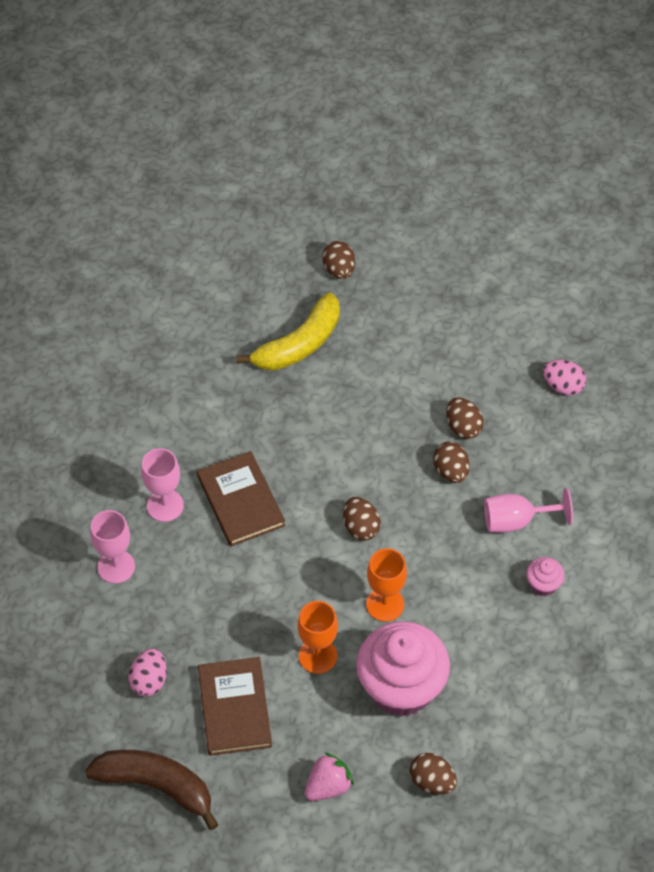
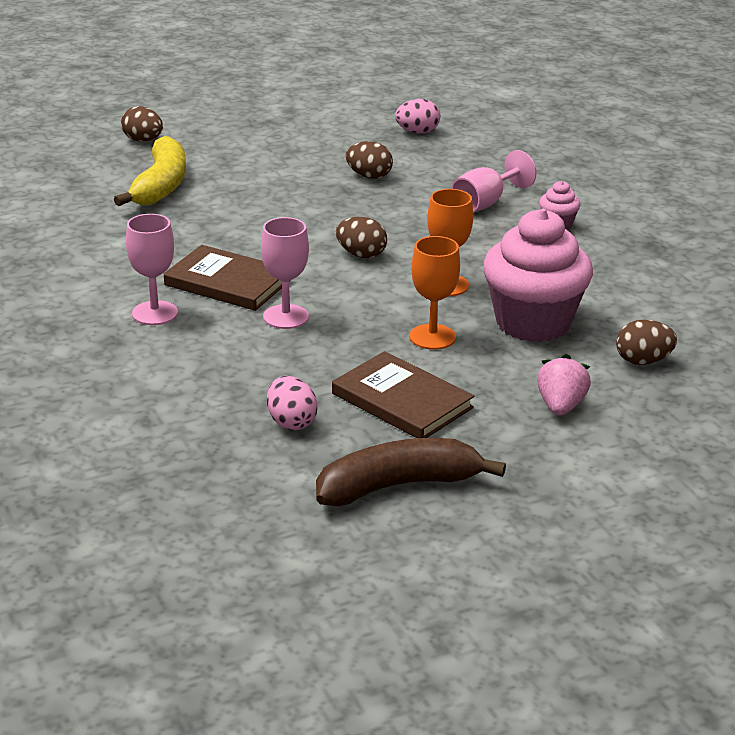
camera: 40 degrees left, 25 degrees down
(116, 566) = (154, 368): pink goblet -> pink goblet (286, 317)
(451, 471) = (393, 200): brown egg -> none

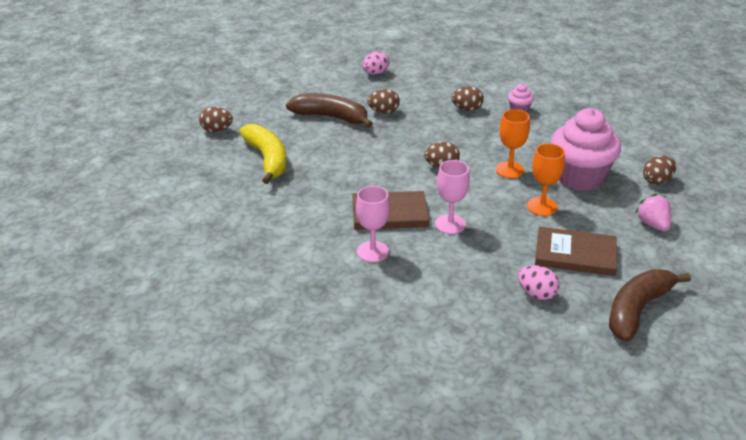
camera: 30 degrees left, 5 degrees up
(295, 164) = (331, 117): none -> brown banana
(485, 203) = (467, 109): pink goblet -> brown egg

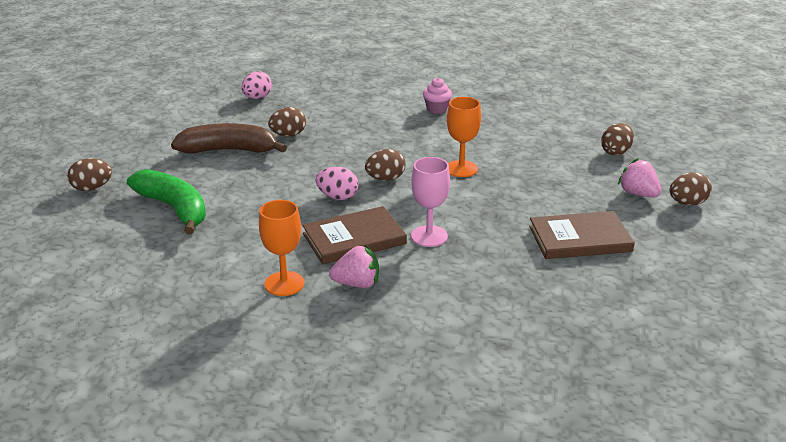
camera: 20 degrees left, 5 degrees down
(267, 159) = (174, 209): yellow banana -> green banana
(372, 252) = (357, 284): pink goblet -> pink strawberry
(467, 109) = (380, 117): brown egg -> brown egg (687, 203)
(536, 294) = (564, 288): pink egg -> pink egg (337, 197)
(542, 206) = (517, 198): orange goblet -> orange goblet (284, 284)
(579, 177) = (538, 163): pink cupcake -> none
(637, 310) = (676, 280): brown banana -> none

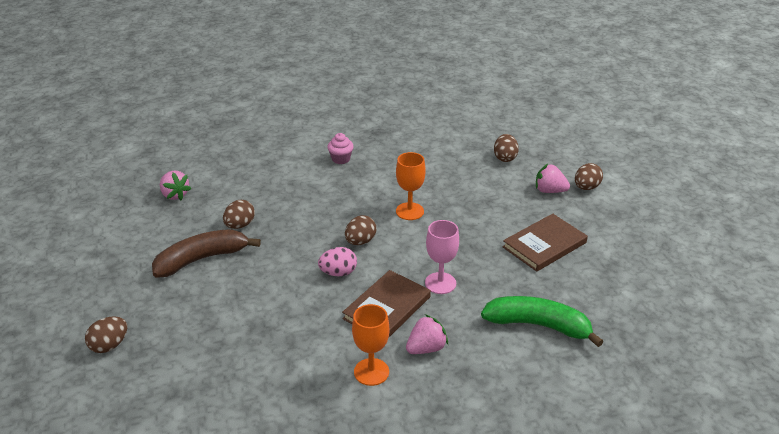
camera: 30 degrees left, 5 degrees up
(174, 209) = (209, 337): green banana -> green banana (538, 325)
(257, 98) = (175, 195): pink egg -> pink strawberry

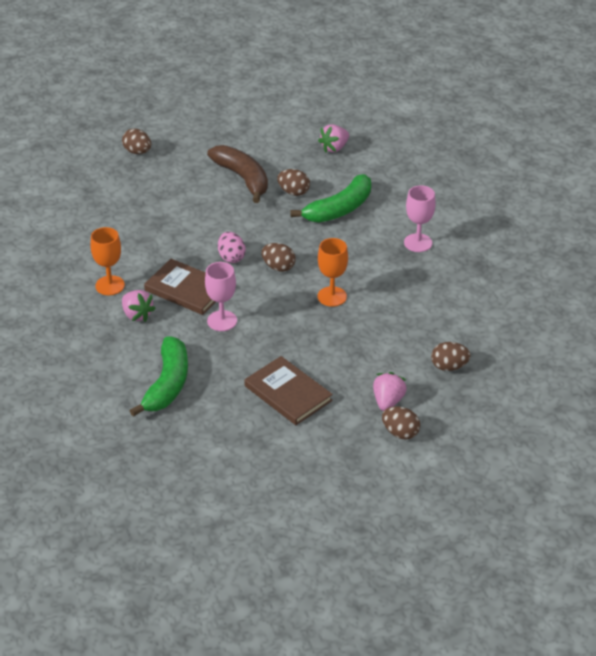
camera: 85 degrees right, 5 degrees up
(278, 198) = (339, 209): none -> green banana
(341, 159) = (418, 243): pink cupcake -> pink goblet

